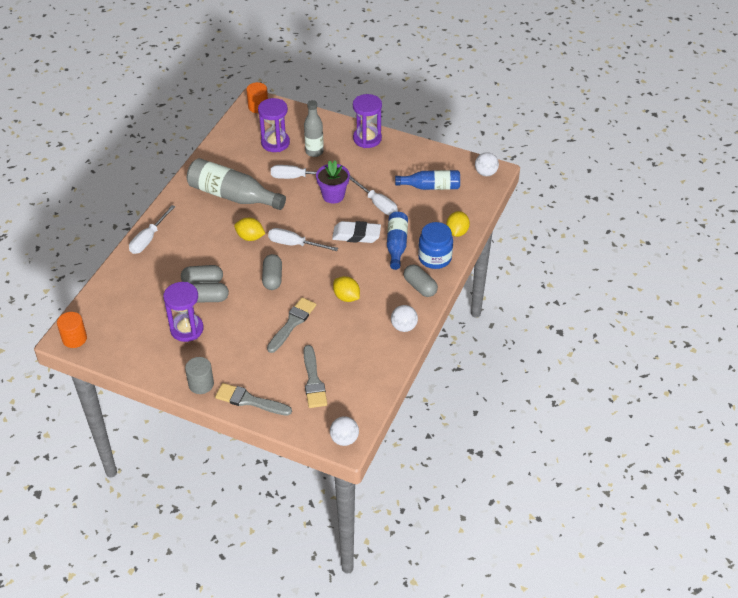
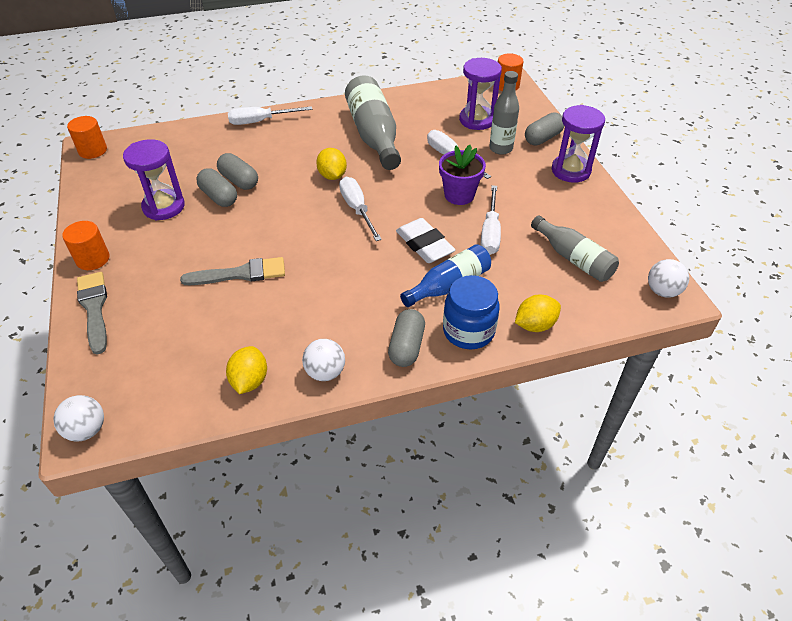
camera: 50 degrees right, 0 degrees up
(201, 384) = (93, 259): grey cylinder -> orange cylinder
(272, 278) = (292, 222): grey capsule -> grey capsule (543, 138)
(313, 380) = (165, 342): grey brush -> none
(346, 297) = (322, 293): yellow lemon -> yellow lemon (249, 381)
(431, 187) = (573, 258): blue bottle -> grey bottle

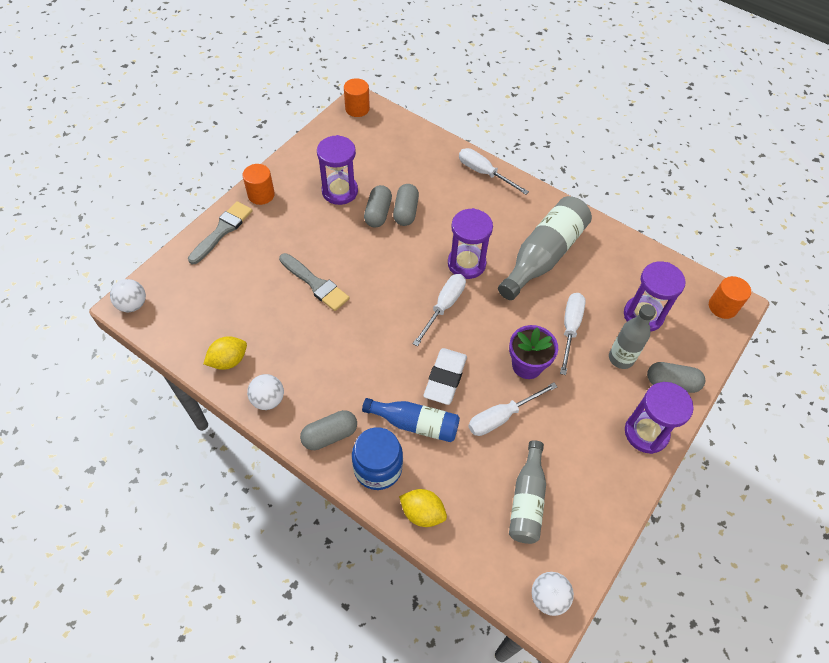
camera: 50 degrees right, 10 degrees up
(332, 176) = (466, 263): yellow lemon -> purple hourglass

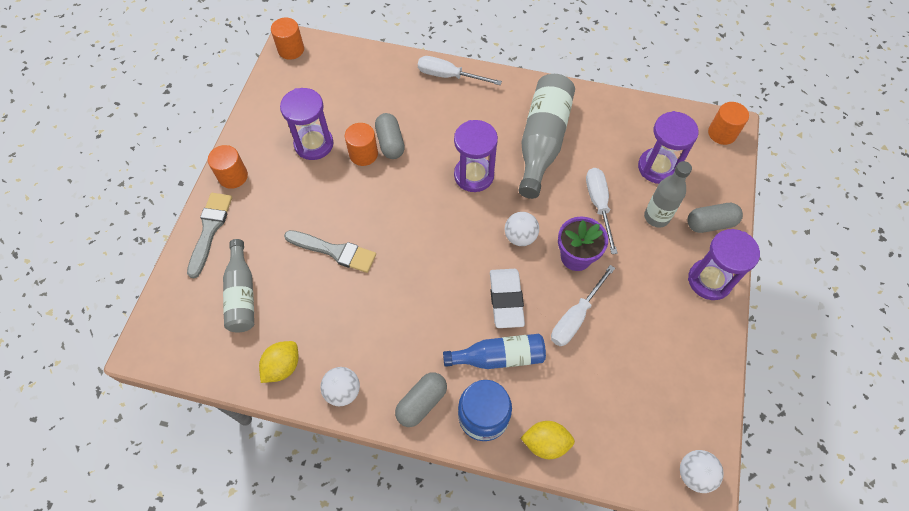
camera: 20 degrees left, 5 degrees up
(133, 304) = (150, 346): white ball -> white ball (520, 237)
(378, 213) = (363, 154): grey capsule -> orange cylinder
(444, 306) = (472, 227): white screwdriver -> none
(527, 500) = (634, 389): grey bottle -> grey bottle (242, 294)

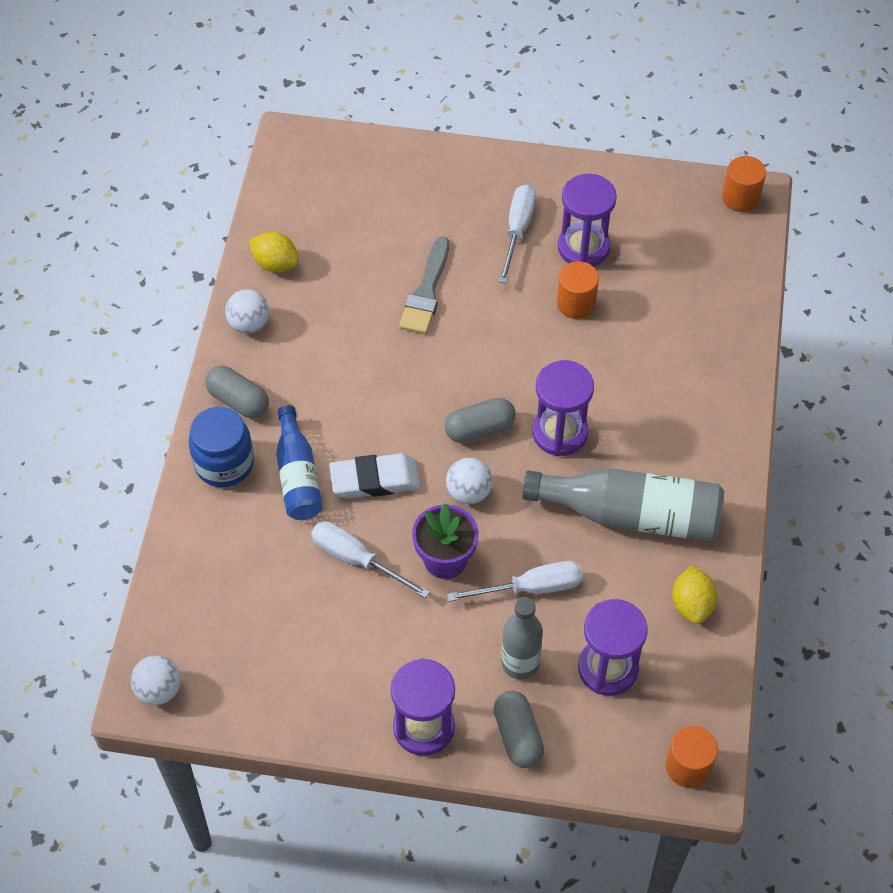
camera: 85 degrees right, 5 degrees down
(210, 230) = (443, 165): grey brush -> none
(233, 176) = (521, 173): orange cylinder -> none
(242, 294) = (361, 211): grey bottle -> none
(390, 143) = (599, 331): grey capsule -> grey capsule (479, 429)
(449, 76) = (731, 390): white screwdriver -> white screwdriver (517, 230)
(546, 443) = (194, 529): yellow lemon -> yellow lemon (692, 605)

